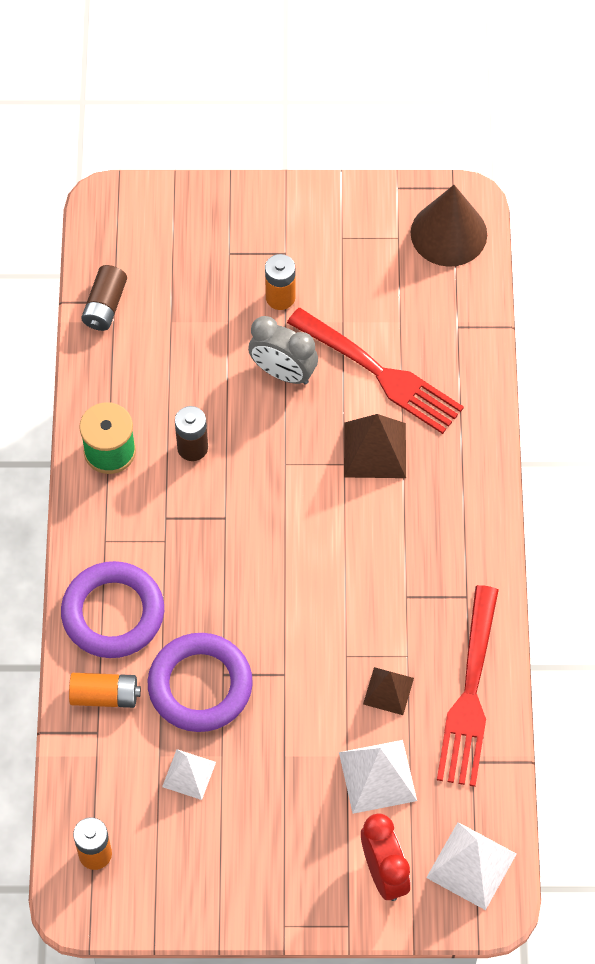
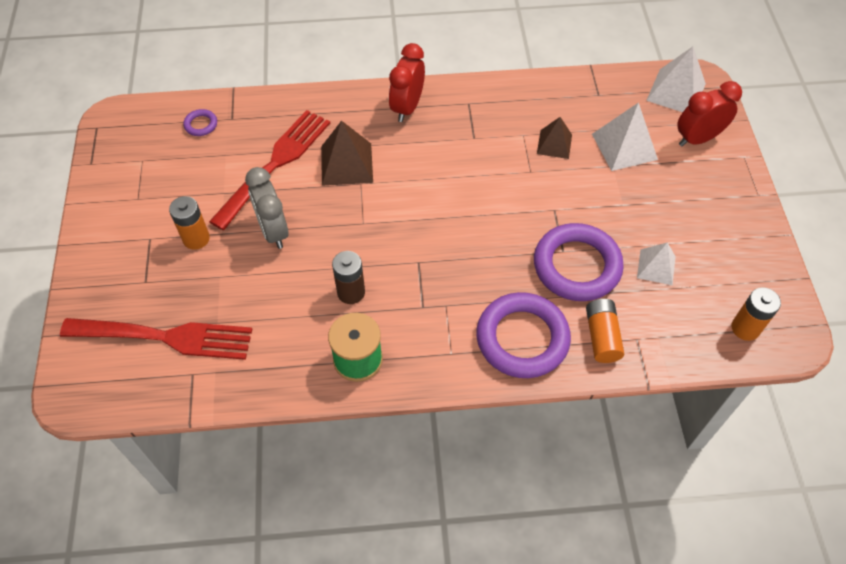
camera: 95 degrees left, 5 degrees down
(105, 306) = (196, 381): brown battery -> none
(283, 372) = (273, 231): grey clock -> grey clock turned 135 degrees clockwise
(448, 233) = (141, 127): brown cone -> none
(449, 294) = (201, 124): none -> purple ring
(463, 523) = (407, 107): none -> red clock
(469, 694) = (547, 98): red fork -> red fork (165, 337)

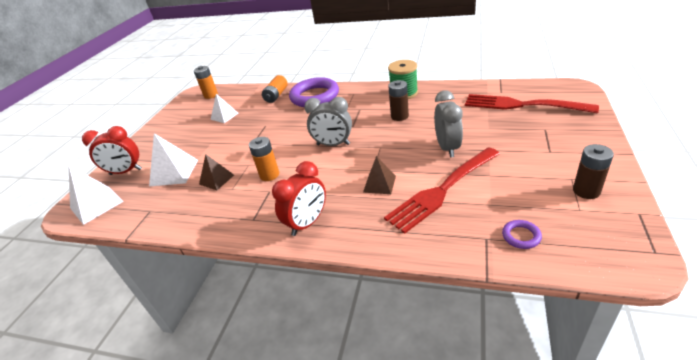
camera: 155 degrees left, 20 degrees down
(128, 183) = (586, 191): none -> brown battery
(196, 238) = (509, 148): orange battery -> orange battery (269, 175)
(347, 164) = (379, 184): brown pyramid -> brown pyramid, size x0.64
(430, 220) = (333, 144): none -> grey clock
(577, 266) = (264, 119): purple ring -> none

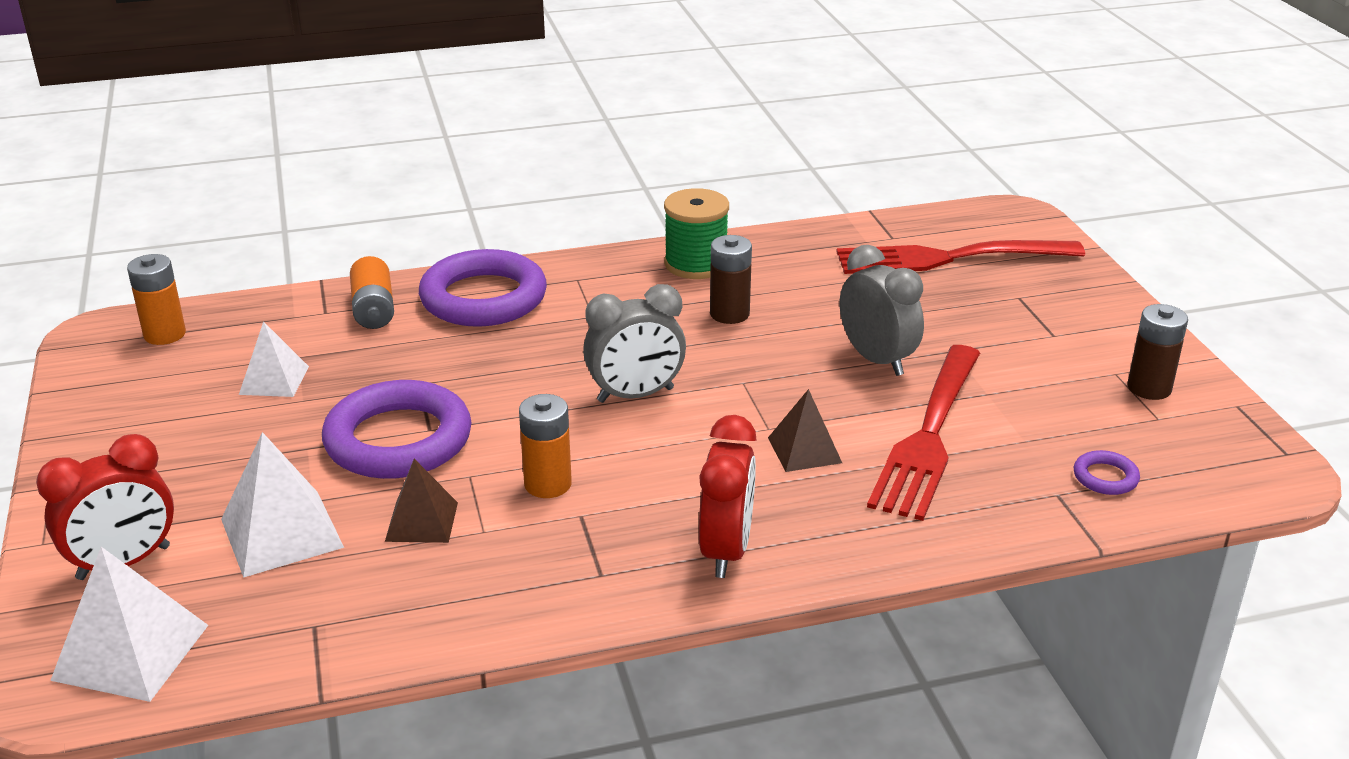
camera: 35 degrees left, 5 degrees down
(239, 145) = (398, 440): none -> purple ring

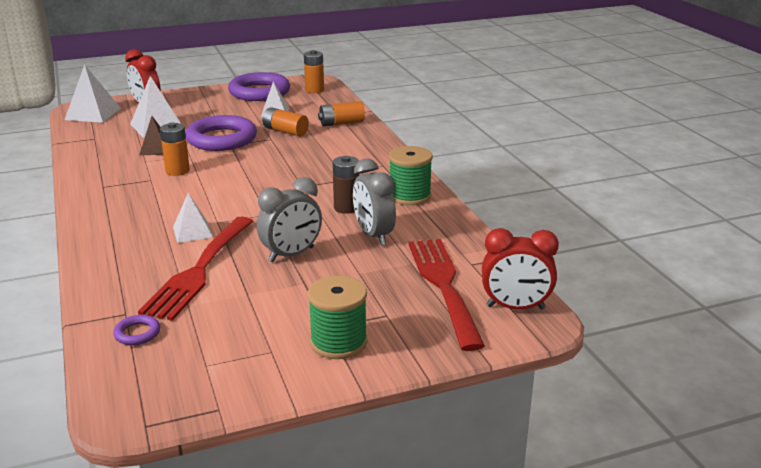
camera: 85 degrees right, 5 degrees down
(388, 367) = (285, 131): none -> orange battery
(483, 298) = (357, 145): purple ring -> purple ring (259, 92)
(635, 395) = (255, 186): grey clock -> grey clock (373, 235)
(726, 551) = (108, 213): red clock -> red clock (515, 307)
(804, 450) = (192, 232): brown pyramid -> white pyramid
(928, 436) = (199, 270): red fork -> red fork turned 90 degrees counterclockwise
(1085, 328) = (338, 342): none -> green spool
(1149, 388) = (248, 365): brown battery -> none

